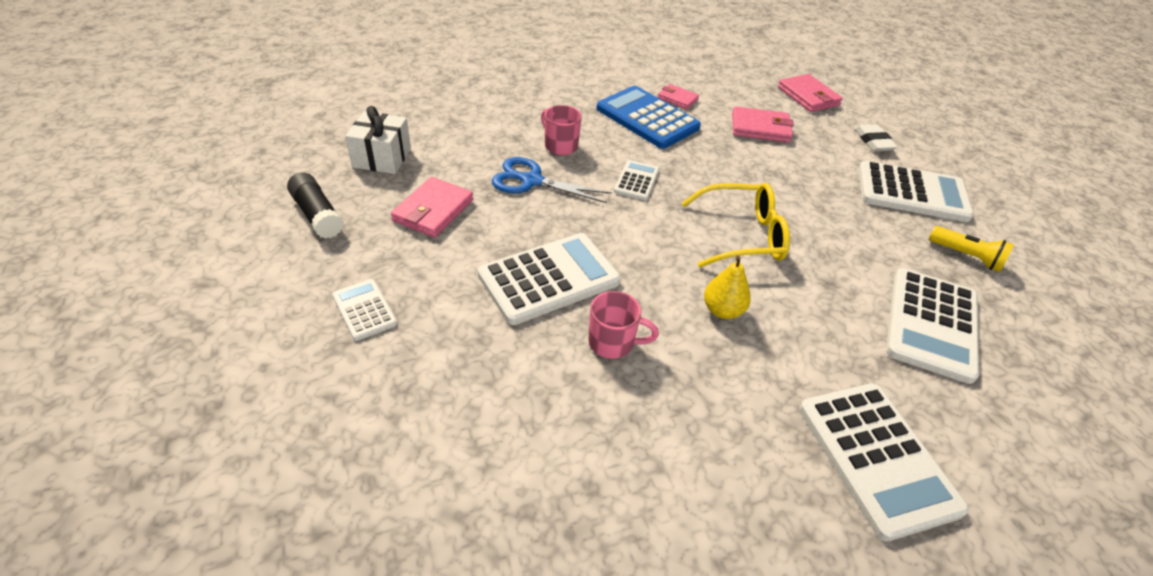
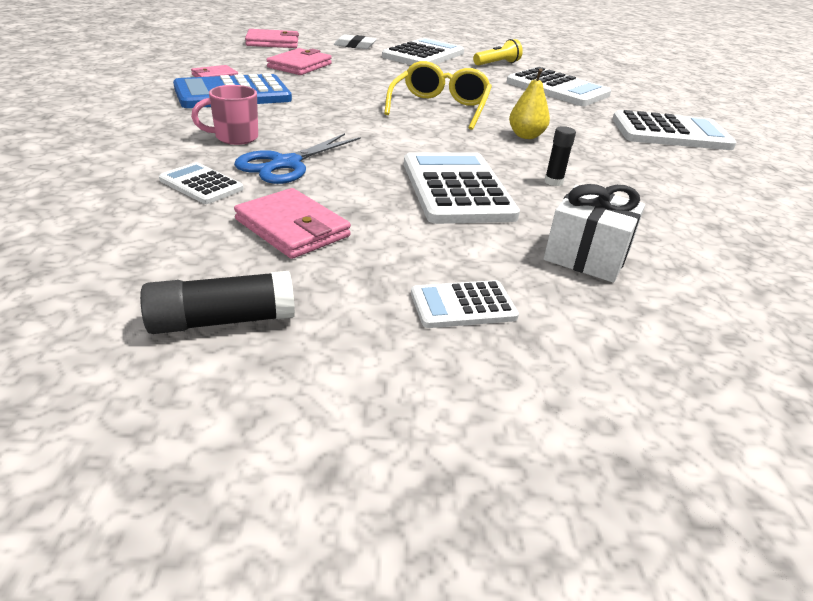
camera: 70 degrees left, 10 degrees down
(382, 158) = (125, 245): white gift -> white gift (586, 256)
(613, 343) = (553, 182): pink mug -> black glue stick
(636, 181) = (332, 122): white calculator -> white calculator (201, 184)

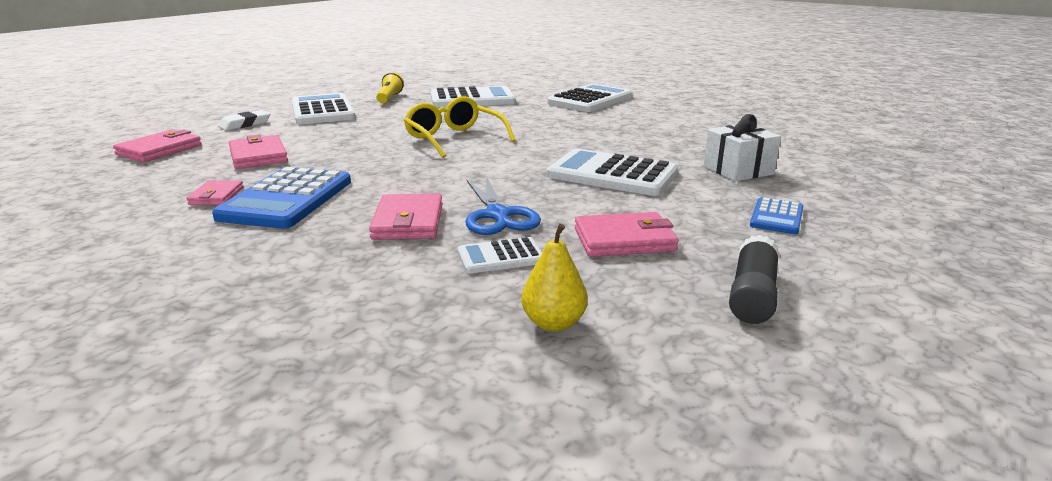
camera: 50 degrees left, 10 degrees down
(235, 137) = (408, 222): pink mug -> pink wallet
(463, 305) = (777, 217): white calculator -> blue calculator
(526, 136) = (546, 132): yellow pear -> yellow pear (554, 323)
(553, 182) = (629, 147): black glue stick -> none

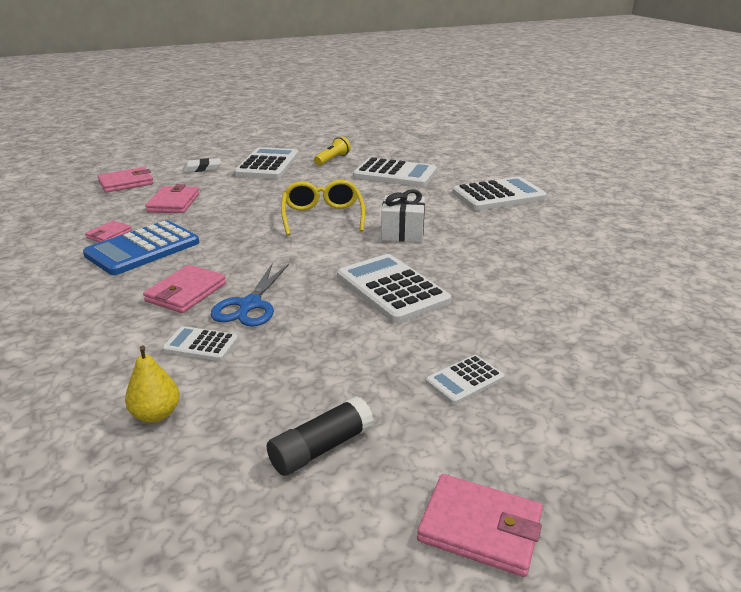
camera: 30 degrees right, 5 degrees up
(624, 240) = (304, 359): pink wallet -> pink wallet (480, 528)
(738, 170) = (512, 316): white gift -> white gift (402, 233)
(777, 217) = (465, 380): blue calculator -> white calculator

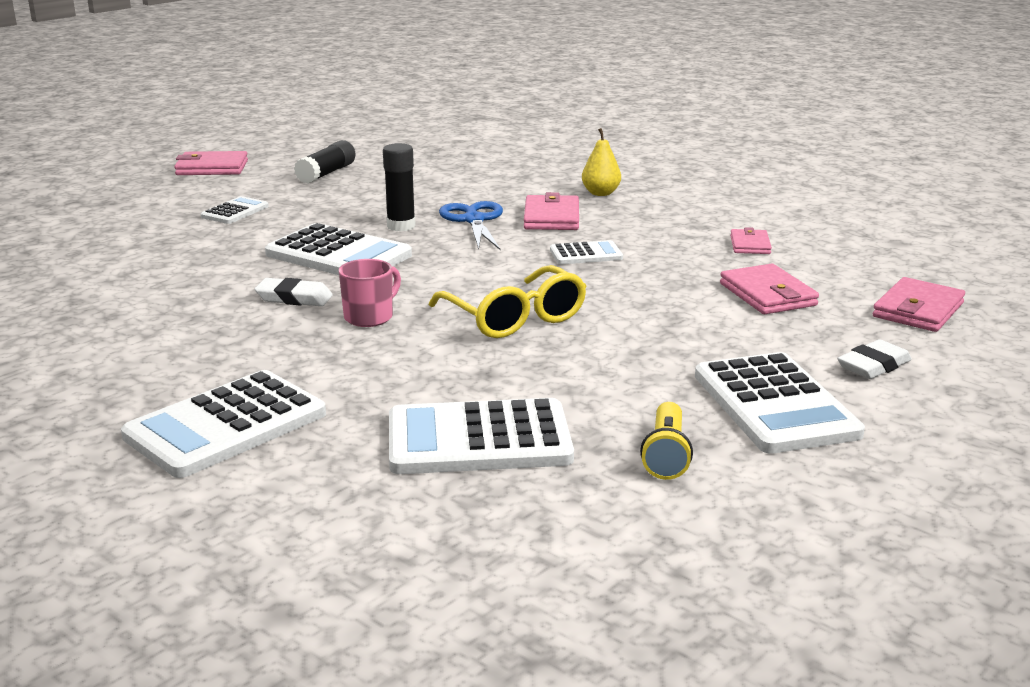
camera: 155 degrees right, 5 degrees down
(143, 249) = (675, 239): blue calculator -> none
(156, 414) = (454, 167): yellow pear -> yellow pear (600, 193)
(201, 344) = (478, 194): white calculator -> white calculator (586, 254)
(317, 312) = (401, 226): none -> black glue stick
(402, 233) = (370, 317): white gift -> pink mug
(443, 255) = (294, 298): none -> white eraser

